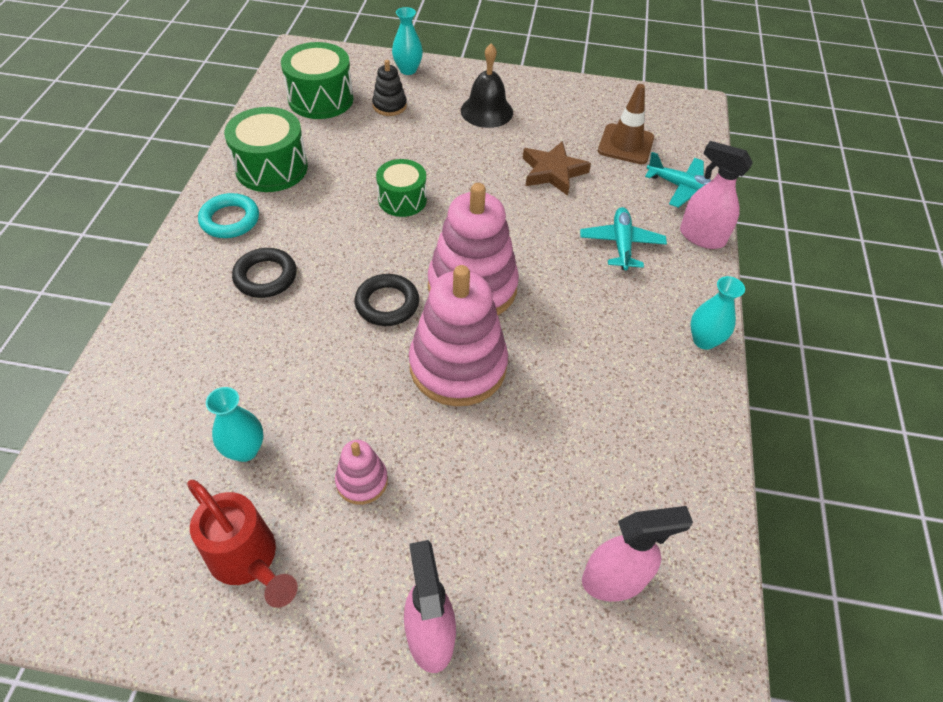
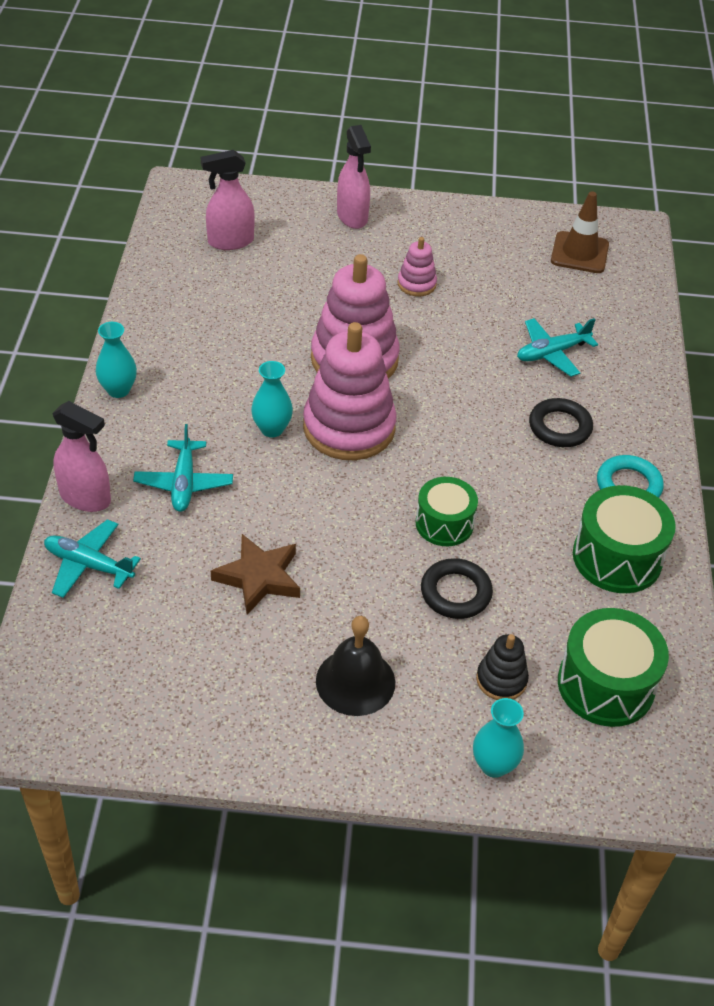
camera: 175 degrees right, 5 degrees down
(232, 363) = (552, 353): none -> turquoise plane
(245, 450) = (511, 298): turquoise vase -> turquoise vase (272, 429)
(249, 561) = (479, 244): red watering can -> none
(387, 303) = (431, 408): black ring -> black ring (455, 592)
(625, 144) = (151, 633): brown traffic cone -> brown traffic cone (579, 253)

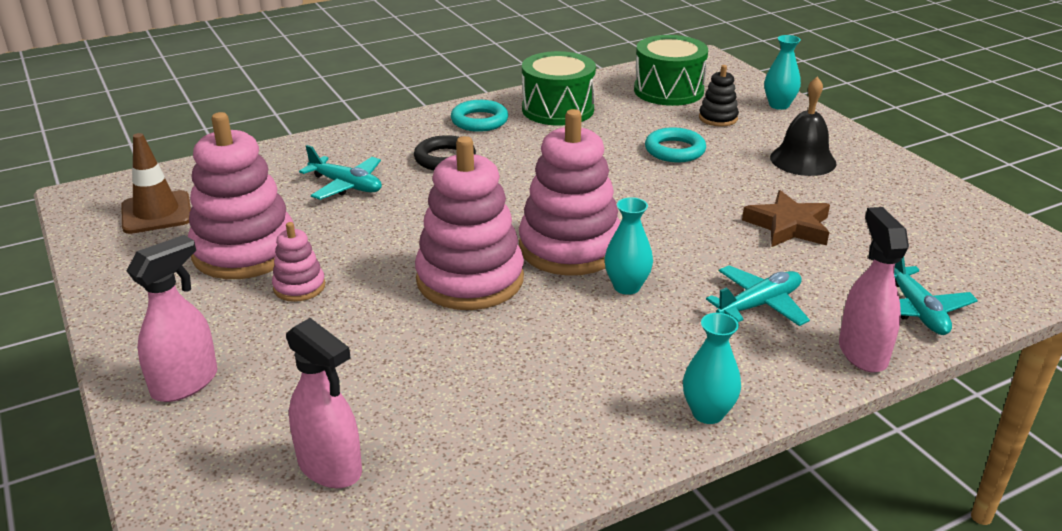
camera: 120 degrees left, 15 degrees down
(444, 523) = (617, 172): green drum -> none
(455, 592) = (674, 150): black ring -> turquoise ring
(486, 275) = (245, 251): none -> pink stacking toy

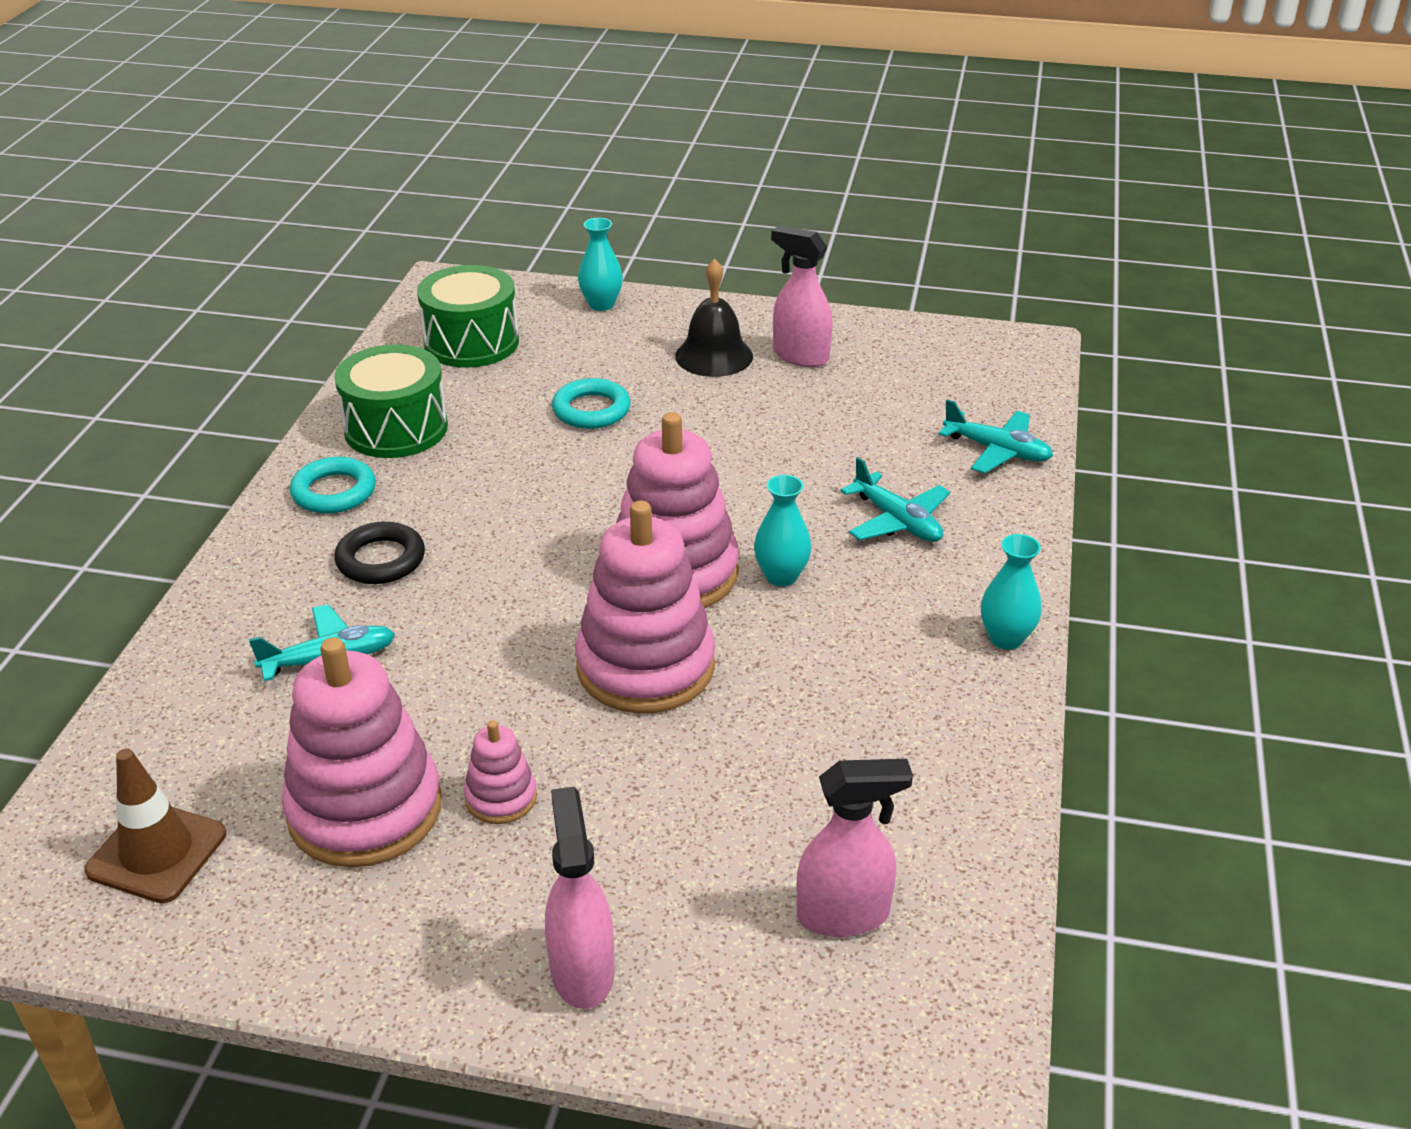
camera: 50 degrees left, 5 degrees up
(718, 118) = (571, 350): black stacking toy -> none
(759, 305) = (897, 521): turquoise plane -> turquoise plane turned 135 degrees clockwise
(788, 226) = (805, 432): brown star -> none
(862, 352) = (1017, 512): pink spray bottle -> pink spray bottle (800, 356)

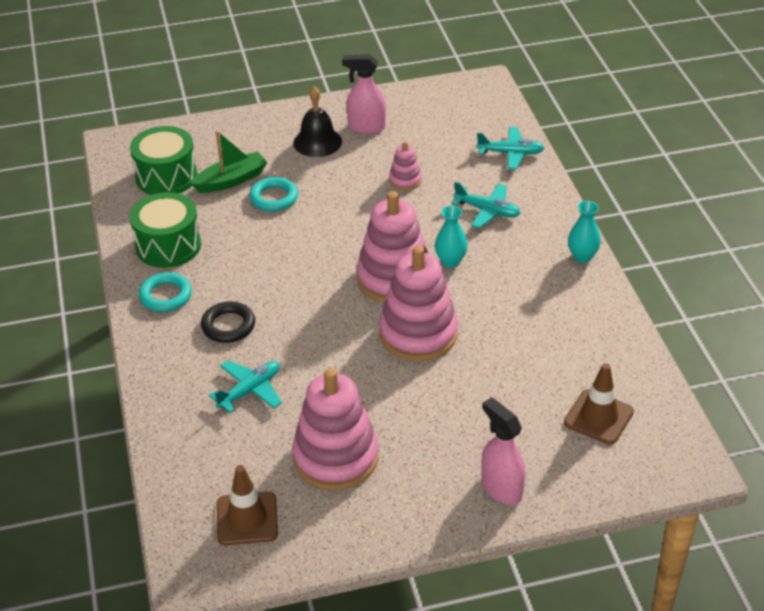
camera: 25 degrees left, 5 degrees up
(501, 798) = (399, 425): pink stacking toy -> pink stacking toy (405, 180)
(553, 371) = (231, 180): none -> green boat
(601, 304) = (225, 128): turquoise vase -> none
(844, 915) = (598, 417): pink spray bottle -> brown traffic cone

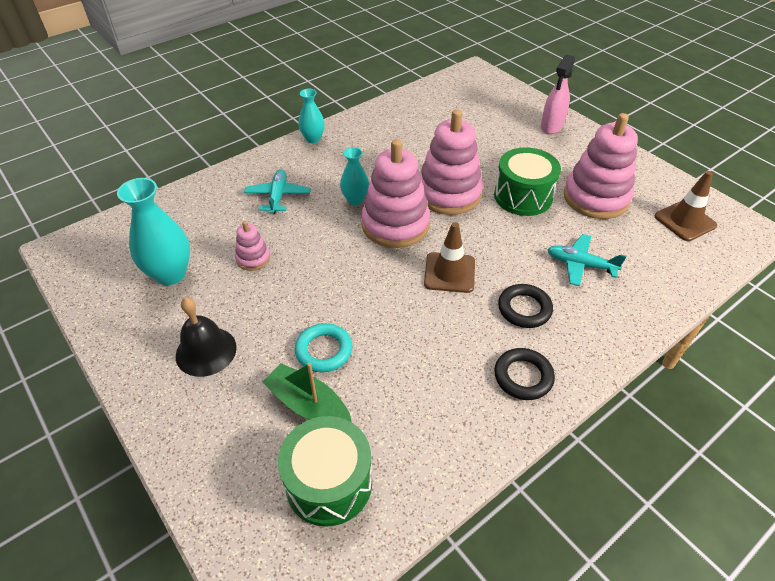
camera: 115 degrees left, 5 degrees up
(165, 296) = (523, 377): turquoise ring -> black ring
(168, 246) = (451, 413): green drum -> green drum (523, 196)
(366, 127) = (165, 318): pink spray bottle -> none
(416, 134) = (170, 274): none -> turquoise vase
(510, 153) = (186, 203): turquoise plane -> none
(598, 417) = (464, 105): brown traffic cone -> brown traffic cone (449, 272)

